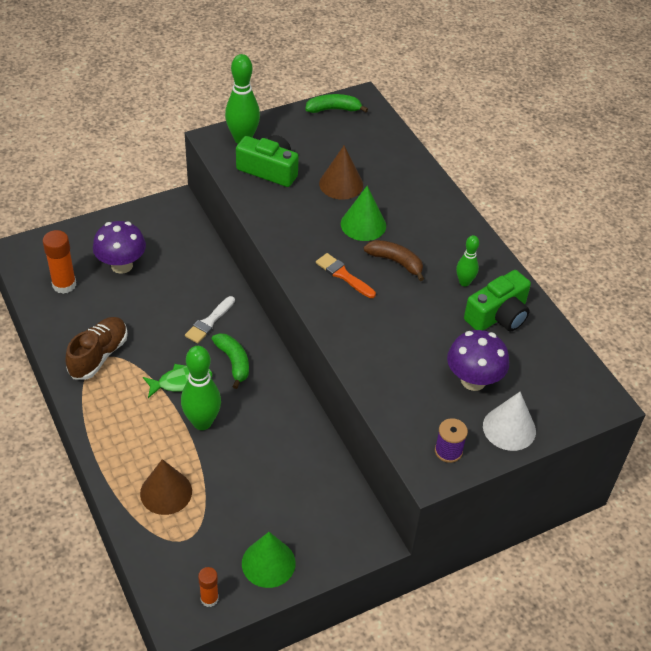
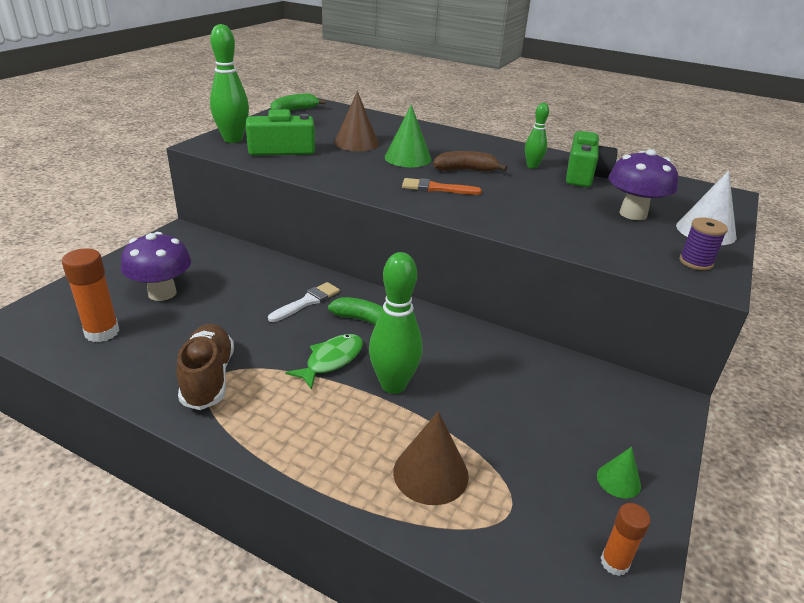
camera: 35 degrees left, 15 degrees down
(209, 322) = (307, 302): white brush -> white brush turned 135 degrees counterclockwise
(268, 563) = (618, 480): green cone -> green cone, size x0.57

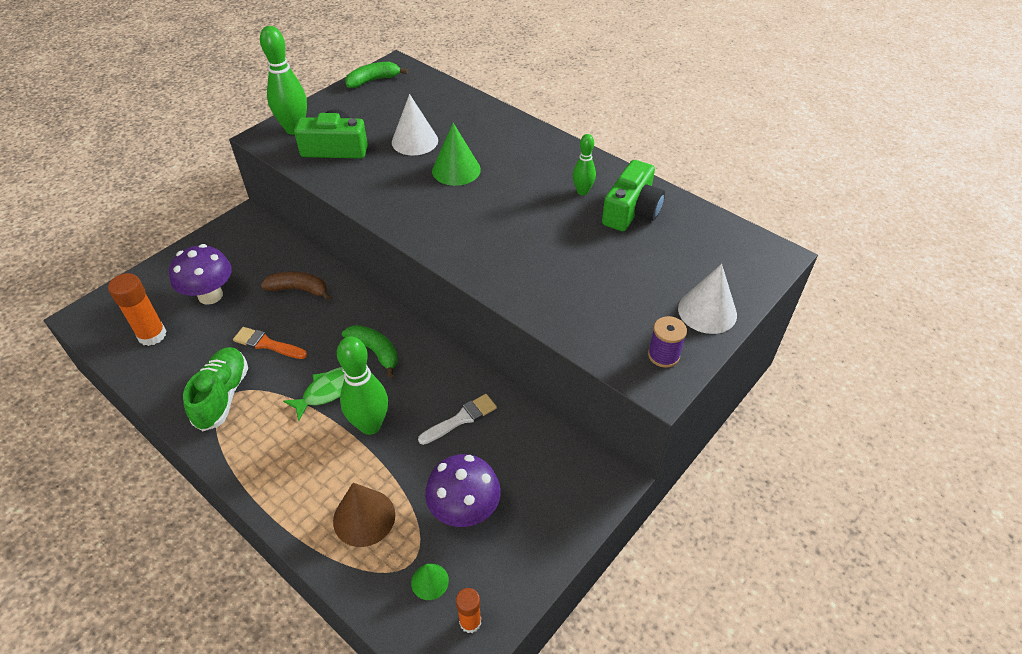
camera: 15 degrees right, 15 degrees up
(208, 378) = (222, 396): brown shoe -> green shoe
(307, 302) = (331, 320): white brush -> white brush (461, 419)
(356, 143) = (415, 141): brown cone -> white cone
(436, 188) = (462, 221): orange brush -> orange brush (267, 344)
(465, 170) = (507, 194): brown banana -> brown banana (299, 289)
(618, 480) = (515, 551): green cone -> green cone (430, 581)
(633, 214) = (645, 278): purple mushroom -> purple mushroom (464, 510)

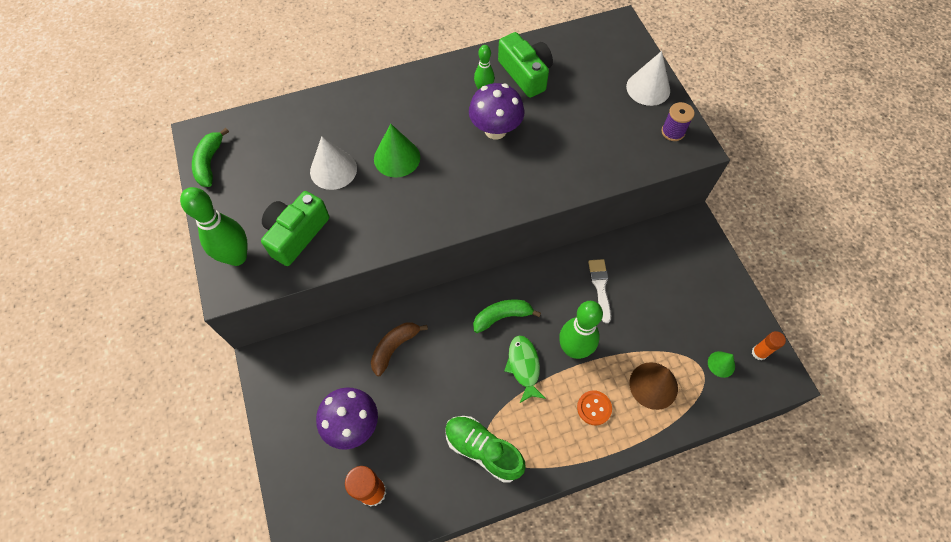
camera: 60 degrees left, 15 degrees up
(267, 344) = (444, 395): orange brush -> none
(309, 470) = (594, 408): none -> orange button
(464, 510) = (677, 319): purple mushroom -> purple mushroom (495, 130)

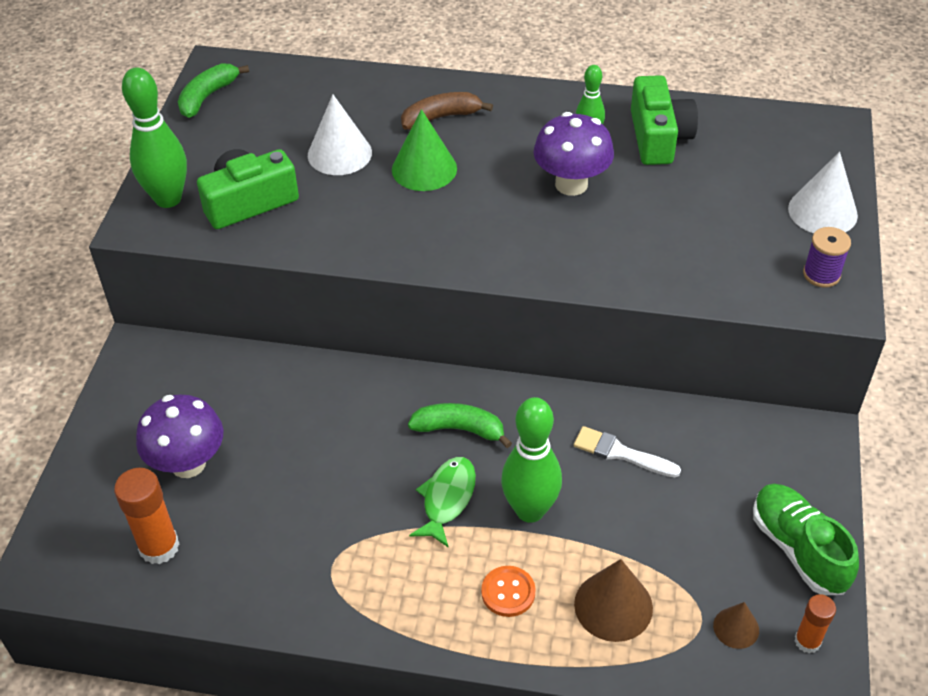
camera: 30 degrees right, 15 degrees down
(394, 348) = (297, 403): brown banana -> brown banana (441, 117)
(483, 450) = (325, 569): green shoe -> green shoe (798, 549)
(600, 287) = (621, 453): white brush -> white brush turned 90 degrees counterclockwise
(721, 364) = (736, 627): green cone -> brown cone

